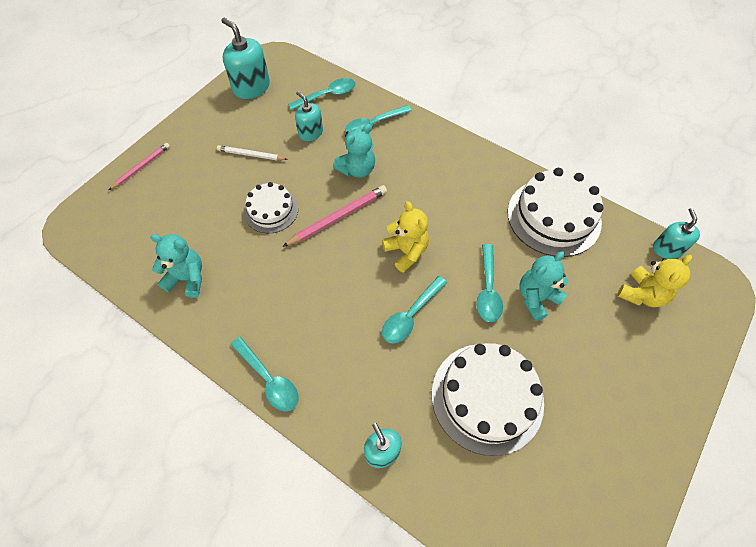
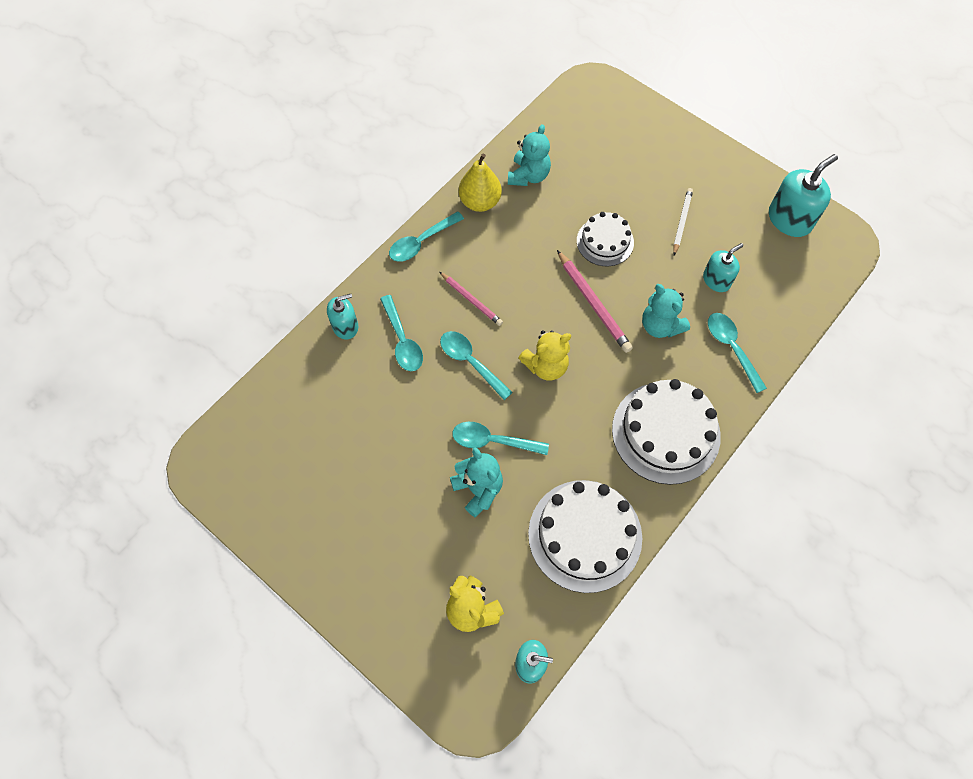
camera: 95 degrees right, 5 degrees up
(141, 167) = (664, 127): pink pencil -> pink pencil (471, 300)
(218, 323) = (480, 202): none -> yellow pear
(327, 95) = (780, 300): turquoise spoon -> turquoise spoon (402, 340)
(487, 397) = (379, 419): white cake -> white cake (665, 432)

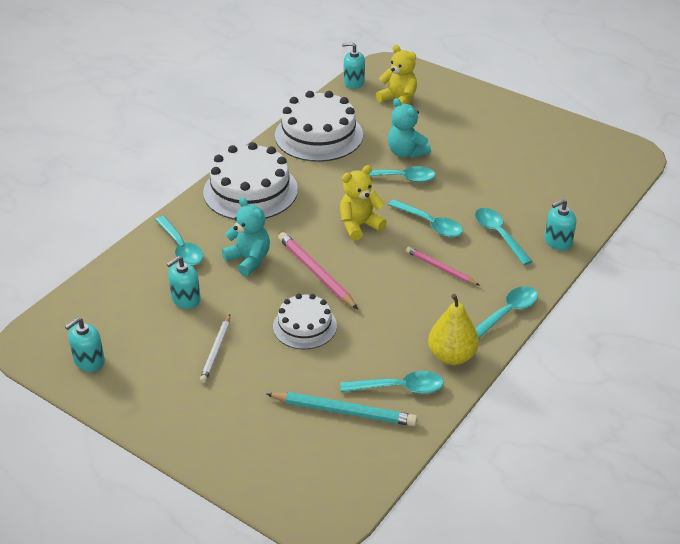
camera: 175 degrees right, 25 degrees down
(528, 175) = (399, 388): turquoise teddy bear -> turquoise spoon
(574, 158) = (344, 411): none -> turquoise pencil
(789, 219) = (89, 361): turquoise soap dispenser -> turquoise soap dispenser, size x0.63

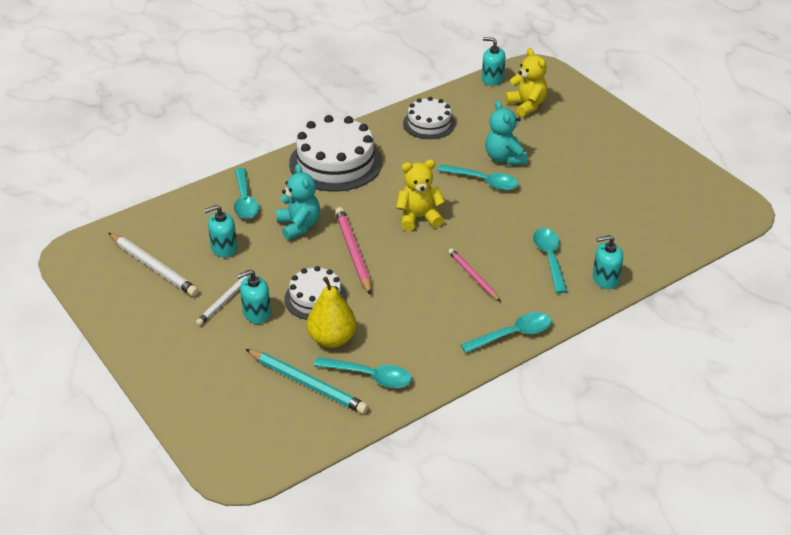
camera: 20 degrees right, 0 degrees up
(89, 361) = (113, 281): turquoise soap dispenser -> turquoise soap dispenser (256, 313)
(123, 336) = (154, 267): none -> white pencil
(318, 135) = (429, 123): white cake -> white cake, size x0.59
(430, 224) = (488, 232): turquoise spoon -> none
(452, 356) = (436, 360): yellow pear -> yellow pear (332, 339)

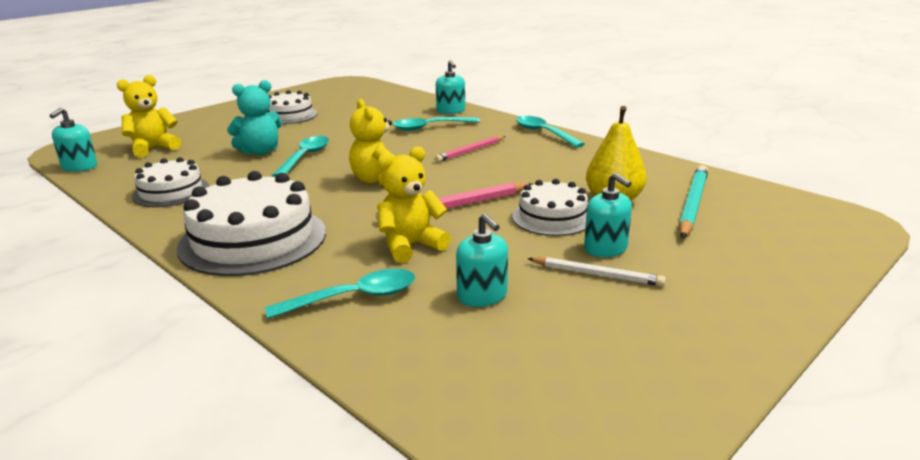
camera: 100 degrees left, 15 degrees down
(154, 267) = (562, 355): white pencil -> none
(299, 226) = (411, 246): turquoise teddy bear -> yellow teddy bear
(370, 376) = (650, 178): turquoise spoon -> none
(608, 171) = (289, 115): none -> white cake

